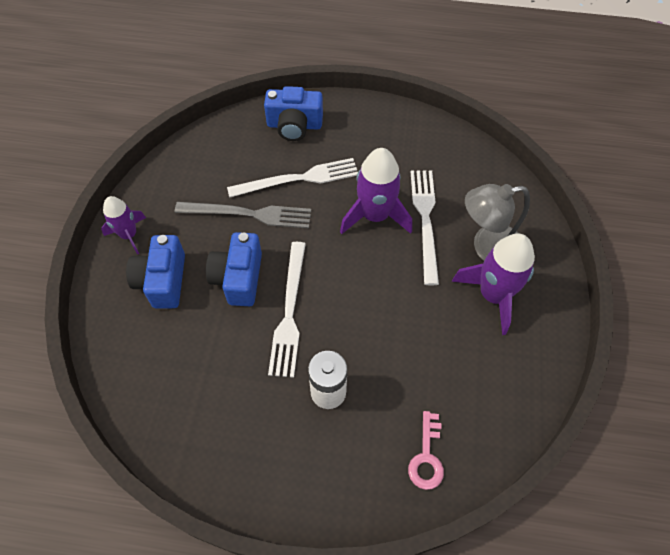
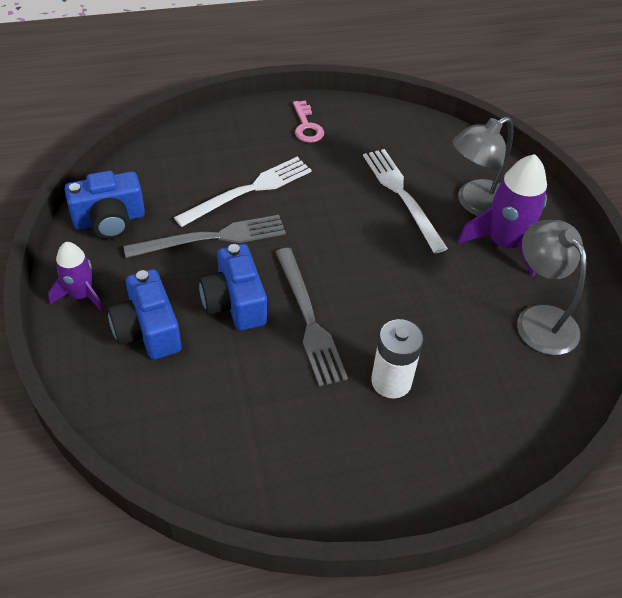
camera: 25 degrees left, 10 degrees down
(289, 312) = (309, 319): white fork -> grey fork
(294, 125) = (216, 141): blue camera -> blue camera (109, 220)
(375, 215) = (349, 204): purple rocket -> none
(426, 456) = (521, 408): pink key -> pink key (306, 126)
(487, 378) = (539, 319): none -> grey lamp

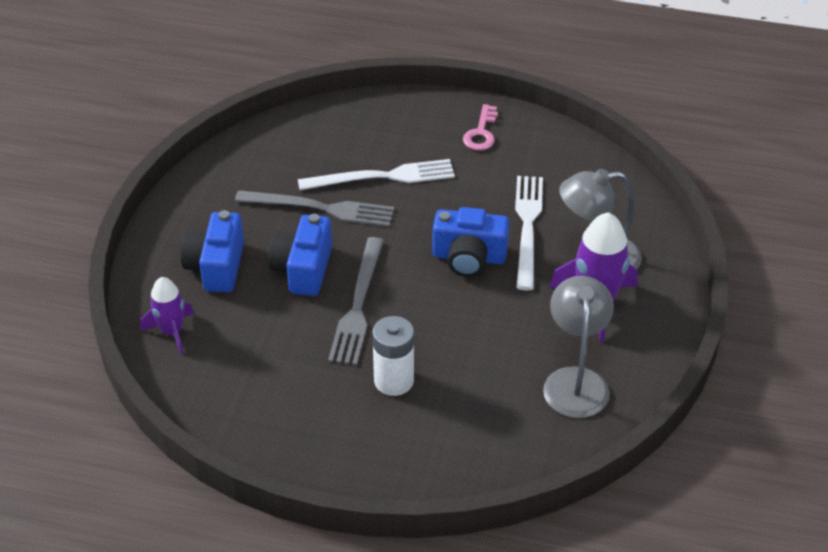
camera: 30 degrees right, 5 degrees down
(81, 295) = (180, 220): purple rocket -> purple rocket (171, 332)
(109, 220) = (242, 165): blue camera -> blue camera (469, 257)

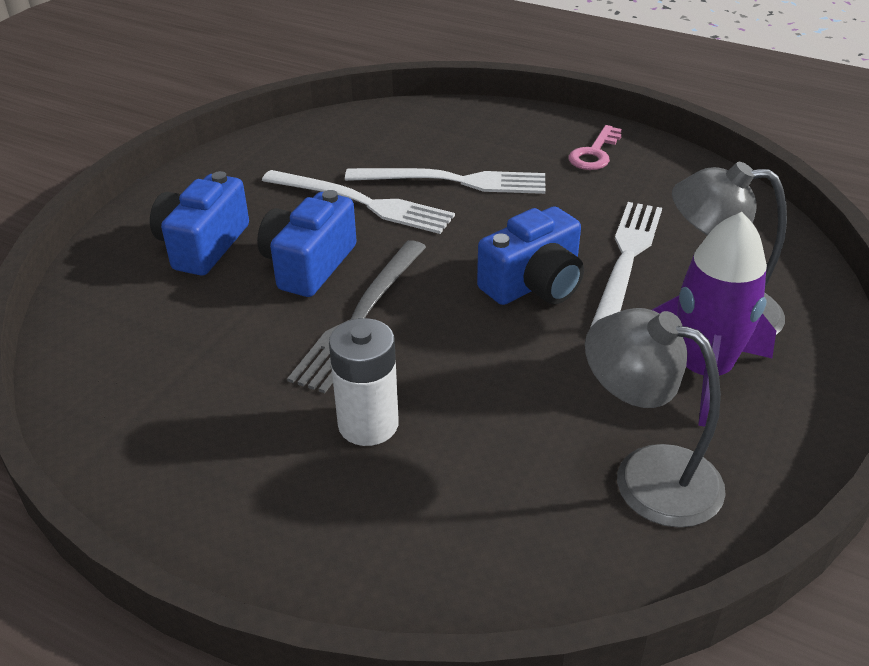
camera: 15 degrees right, 5 degrees down
(171, 332) = (104, 309): purple rocket -> none
(320, 208) = (362, 203): grey fork -> white fork
(469, 257) = (534, 284): blue camera -> blue camera turned 60 degrees counterclockwise
(575, 381) = (646, 476): grey lamp -> grey lamp turned 75 degrees counterclockwise

